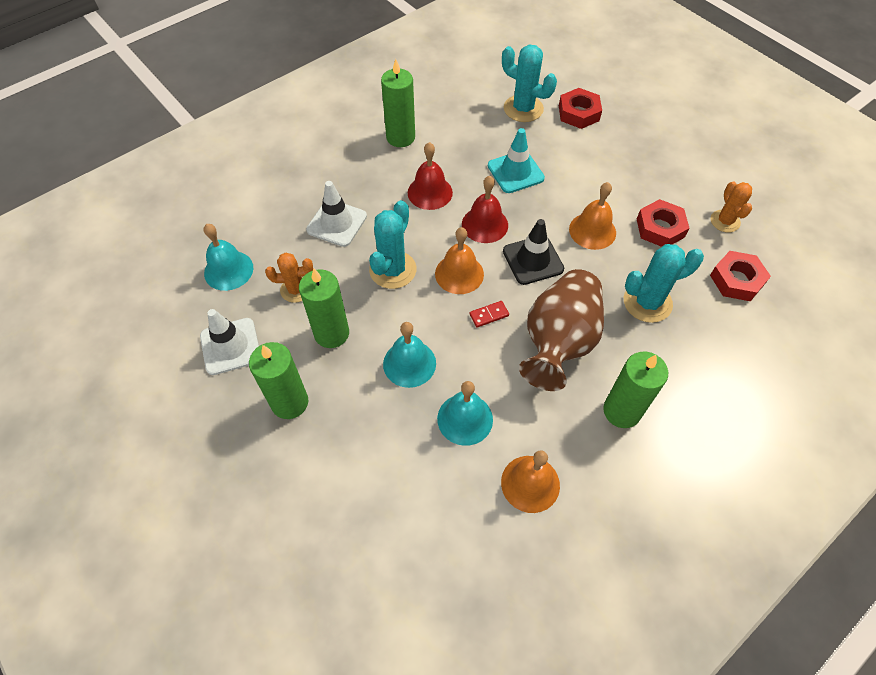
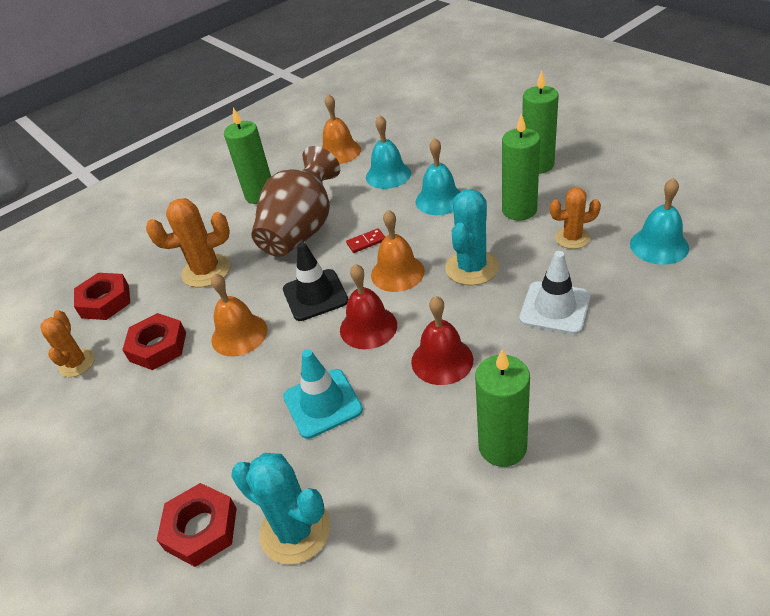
camera: 175 degrees left, 15 degrees down
(230, 346) = (613, 190): white traffic cone -> none
(647, 302) = (206, 271): turquoise cactus -> orange cactus

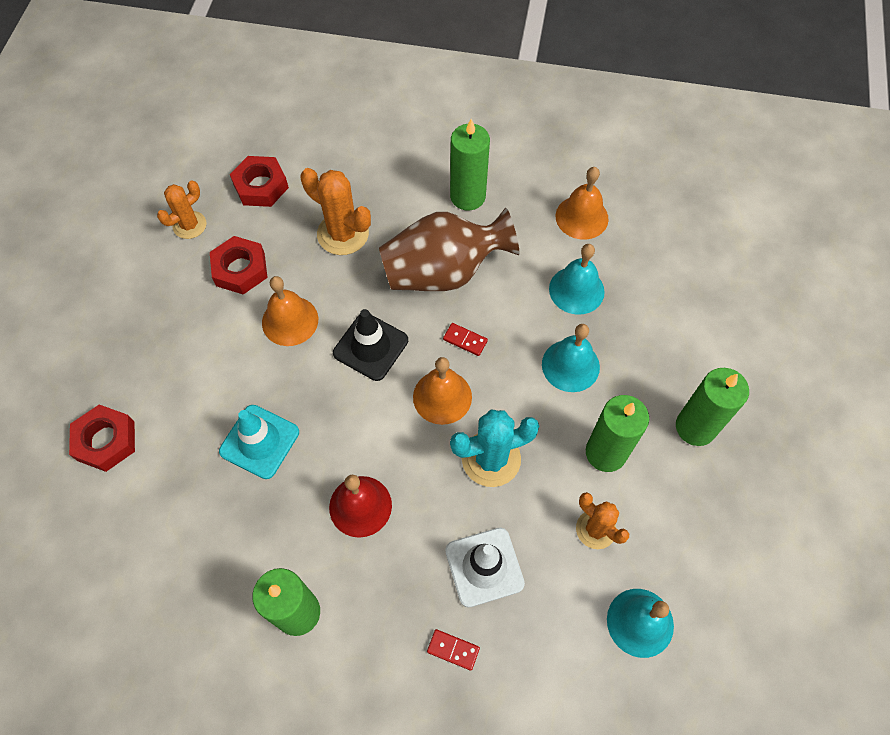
camera: 45 degrees right, 20 degrees up
(295, 530) = (139, 507): turquoise cactus -> none
(368, 327) = (361, 418): red bell -> none
(610, 355) = (453, 650): none -> red domino

